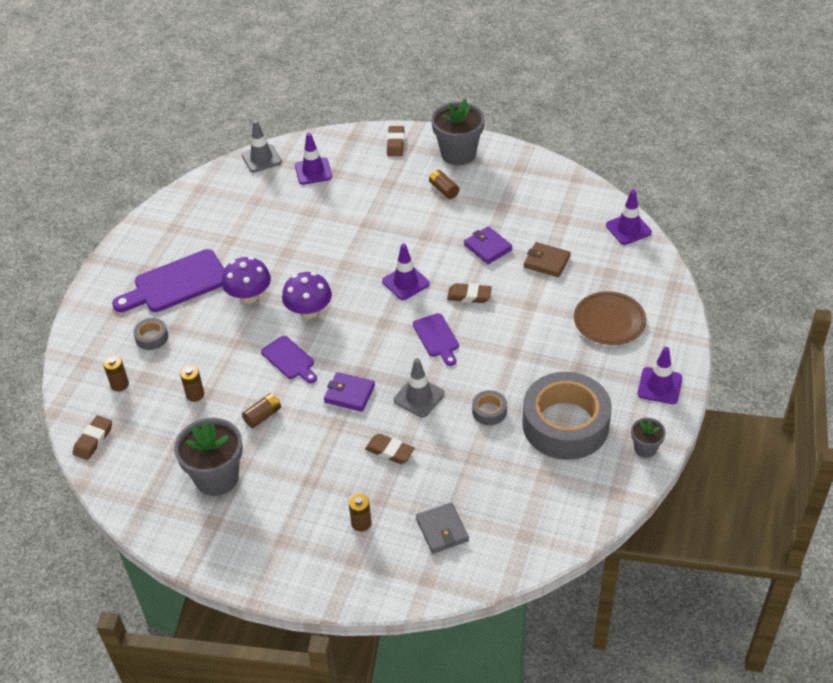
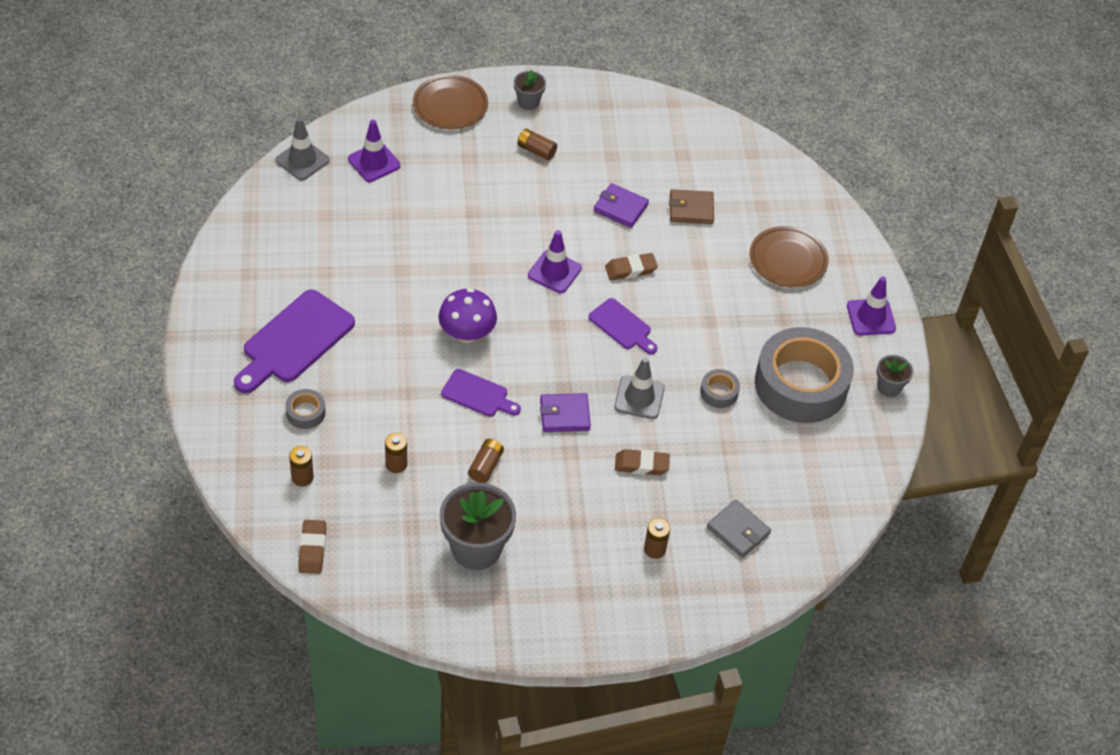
camera: 30 degrees left, 5 degrees up
(249, 296) = (388, 333): purple mushroom -> none
(395, 143) = (450, 105): brown eraser -> brown plate
(458, 154) = (528, 102): grey flower pot -> grey flower pot, size x0.52
(628, 229) = (756, 150): purple traffic cone -> none

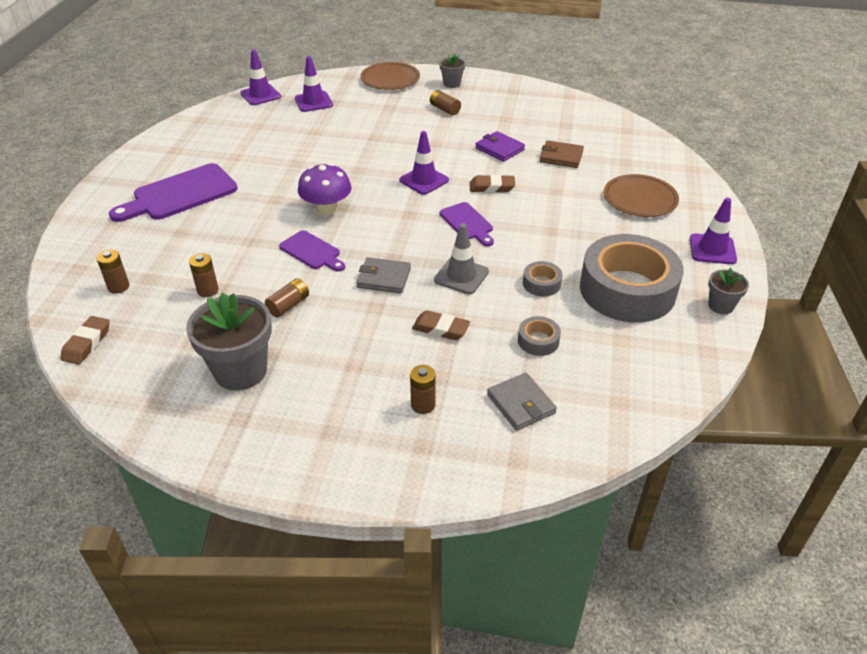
camera: 20 degrees right, 10 degrees down
(302, 160) = (260, 95): grey traffic cone -> purple traffic cone
(305, 413) = (155, 242): grey tape -> grey tape (538, 341)
(564, 415) = (384, 278): purple wallet -> grey wallet

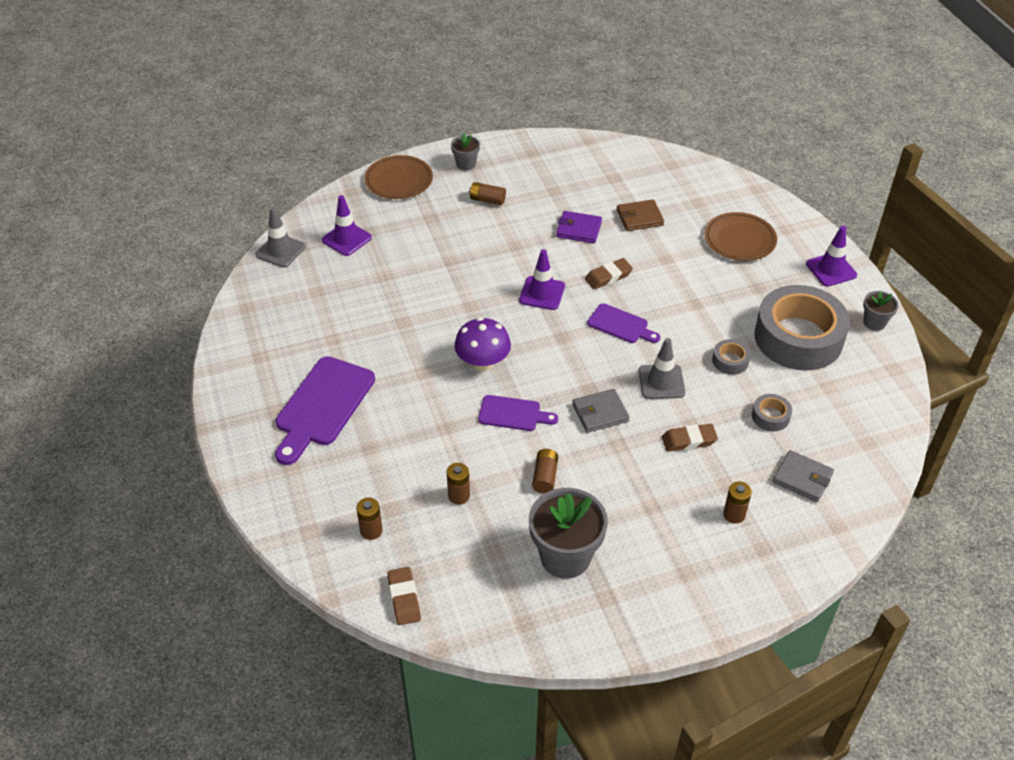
camera: 30 degrees left, 5 degrees up
(260, 95) = (280, 251): purple traffic cone -> grey traffic cone

